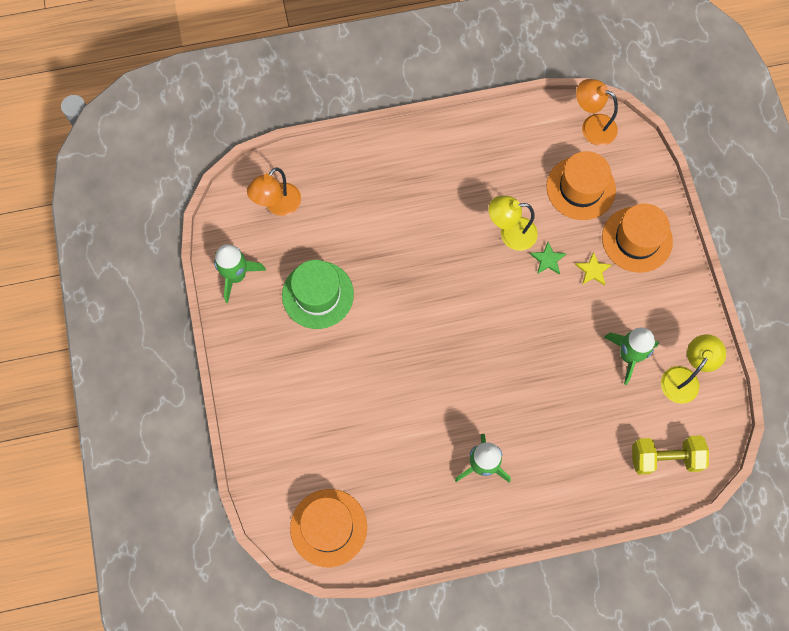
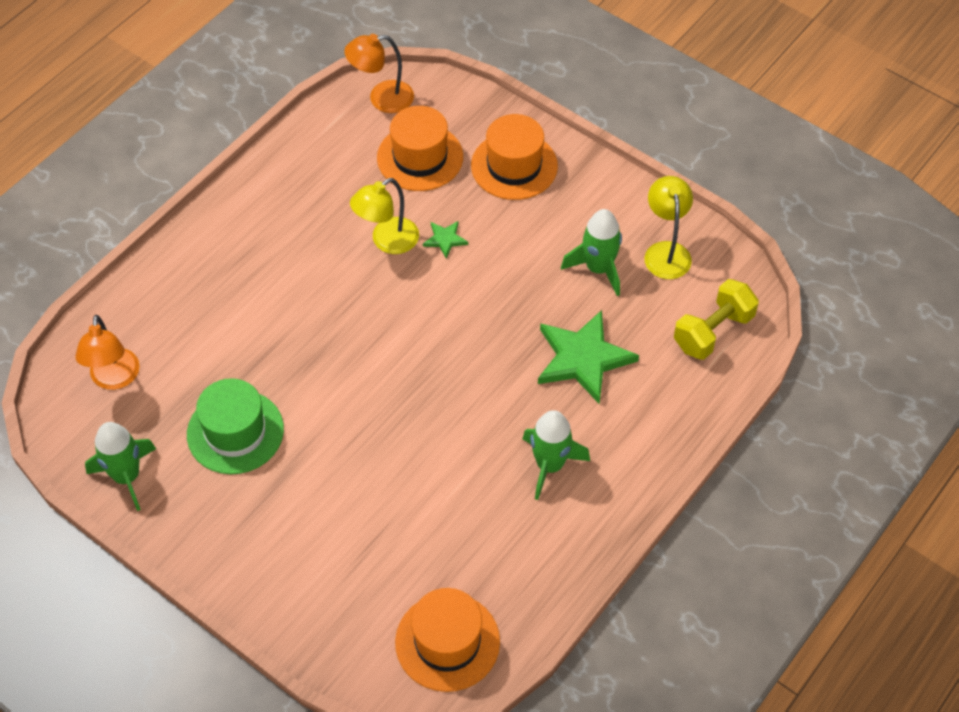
camera: 40 degrees left, 15 degrees down
(564, 410) = (583, 358): none -> green star
(593, 270) = (497, 219): yellow star -> none

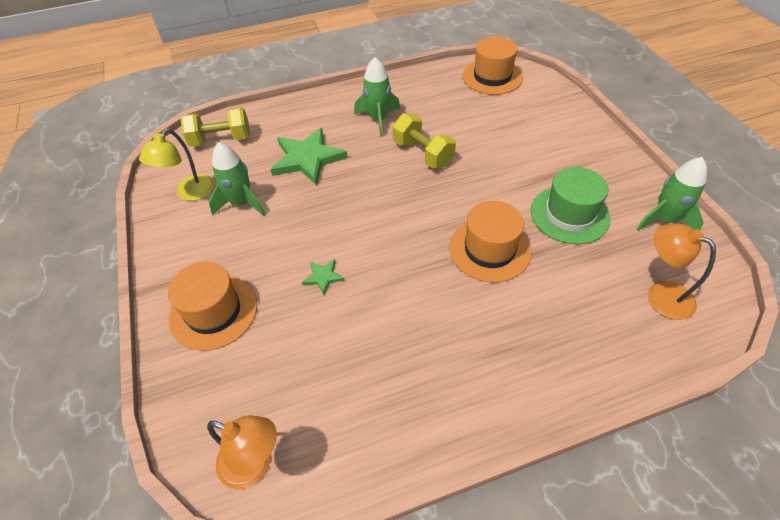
camera: 145 degrees left, 5 degrees down
(114, 379) = (661, 294): orange lamp -> orange lamp turned 75 degrees counterclockwise
(387, 241) = (369, 299): yellow lamp -> none
(420, 157) = (278, 366): orange hat -> orange hat (489, 249)
(451, 436) = (423, 154): none -> yellow dumbbell

